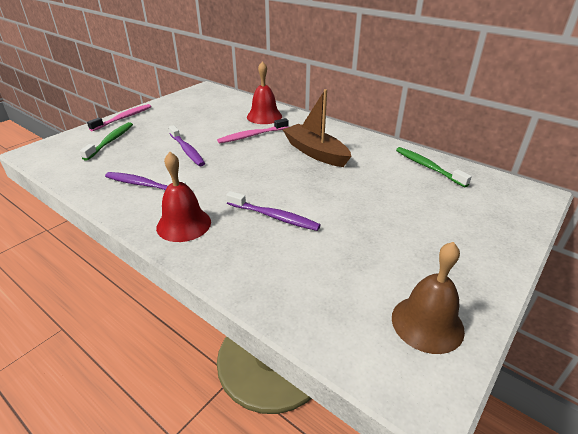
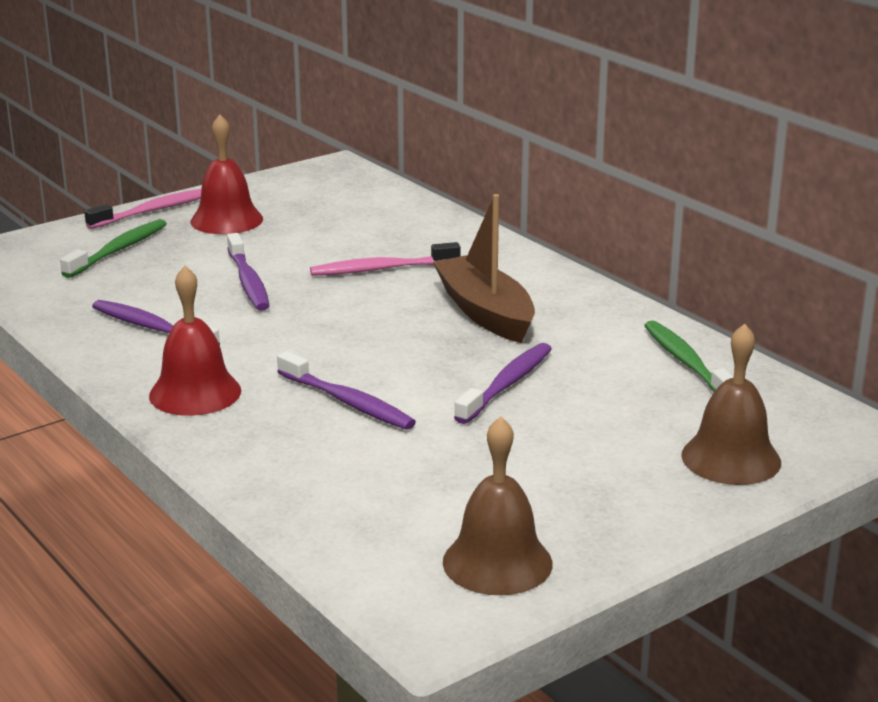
camera: 15 degrees right, 10 degrees down
(264, 116) = (426, 236): red bell -> red bell (226, 220)
(351, 192) = (506, 385): none -> purple toothbrush
(492, 220) = (731, 458): none -> brown bell

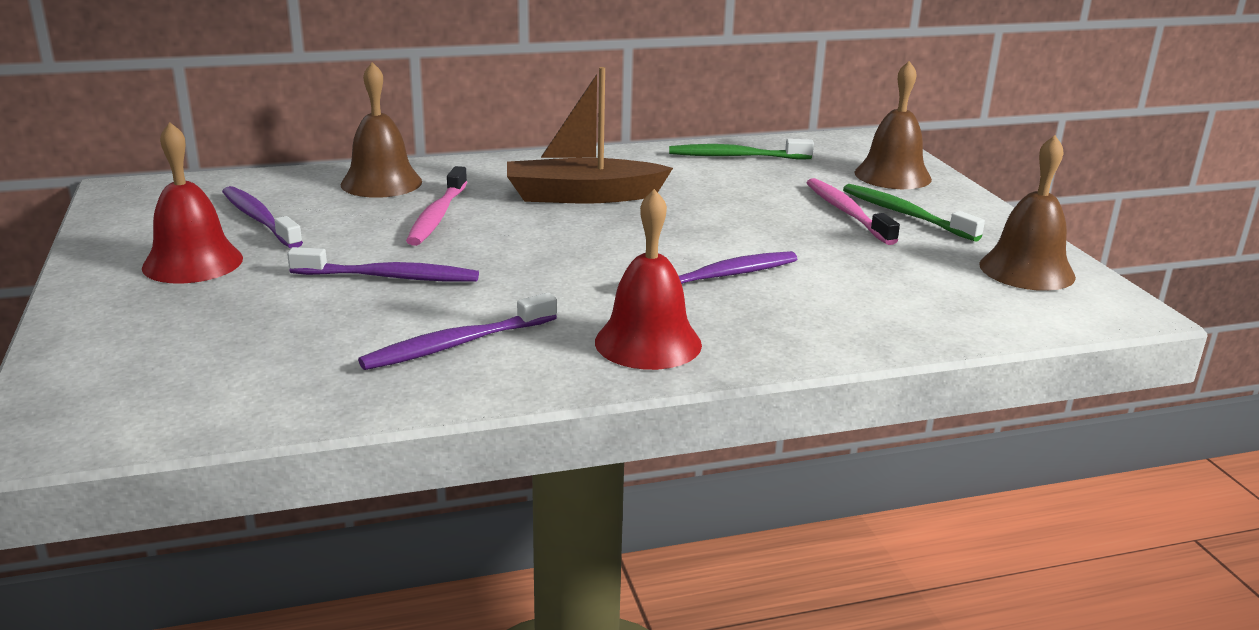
camera: 70 degrees left, 0 degrees up
(118, 250) = (190, 335): green toothbrush -> green toothbrush (906, 215)
(153, 211) = (91, 298): pink toothbrush -> pink toothbrush (847, 213)
(434, 234) = (381, 183): none -> brown bell
(506, 385) = (730, 214): purple toothbrush -> purple toothbrush (259, 219)

